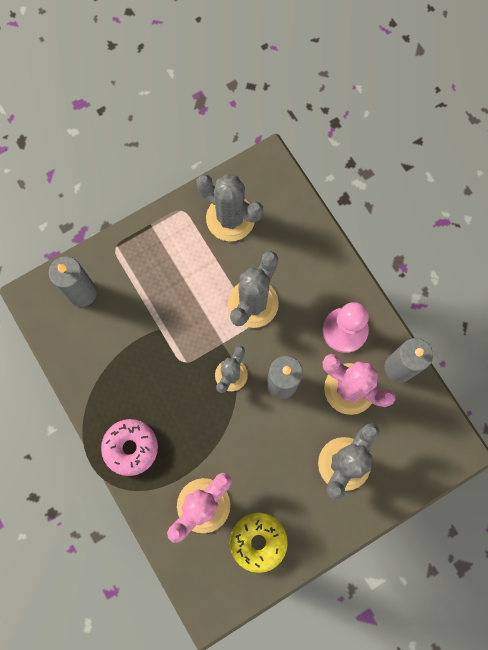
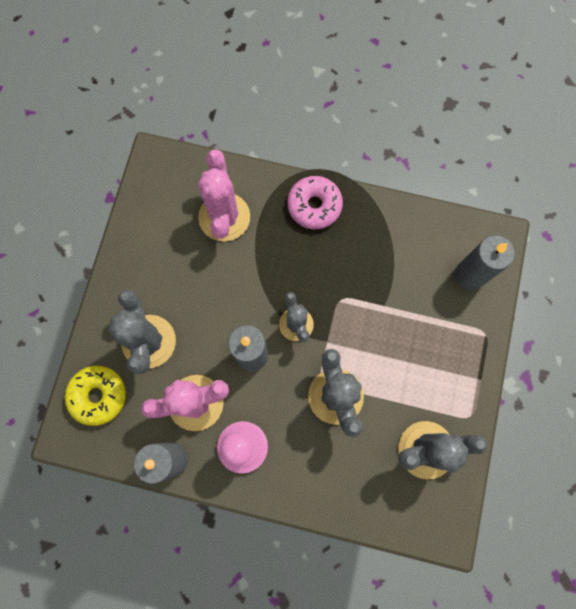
camera: 135 degrees right, 0 degrees up
(258, 541) = (162, 230): yellow donut -> yellow donut (98, 396)

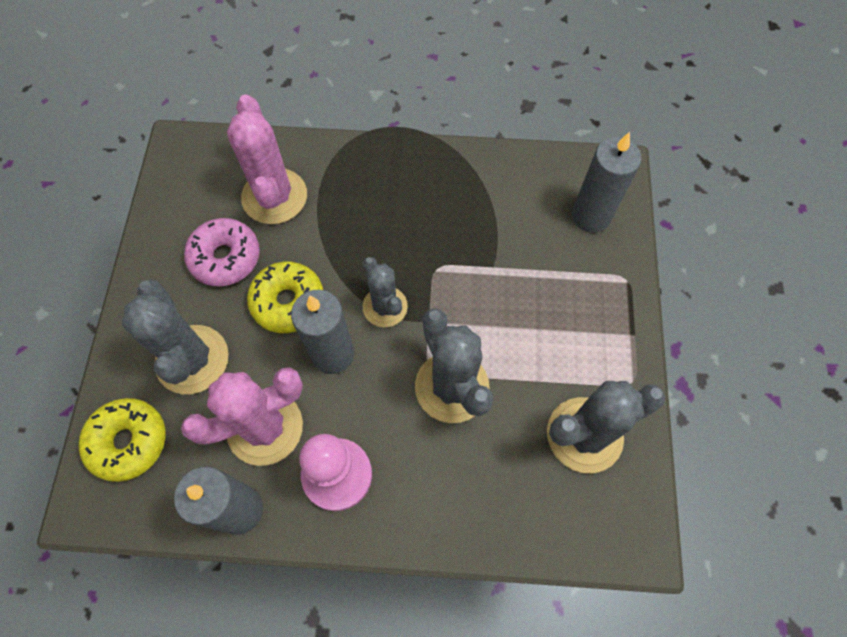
camera: 10 degrees left, 10 degrees down
(224, 308) = (288, 302): none -> yellow donut
(314, 206) = (385, 167): pink donut -> pink donut (225, 258)

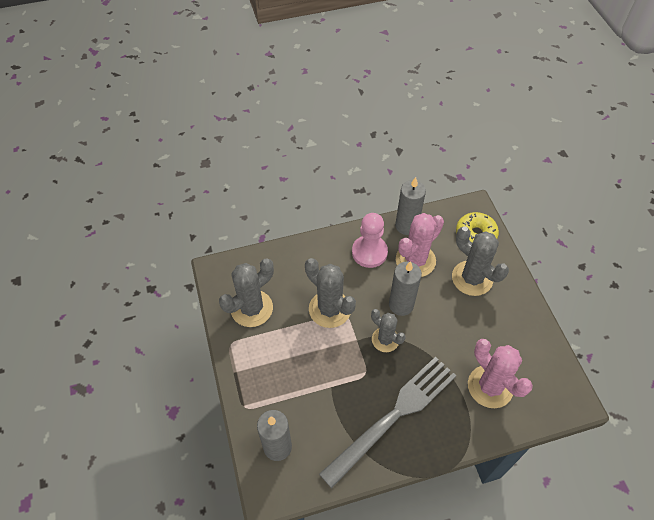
camera: 160 degrees right, 10 degrees down
(225, 258) = (493, 337): pink donut -> none
(288, 302) = (441, 324): yellow donut -> none
(423, 202) = (393, 417): none -> grey fork

